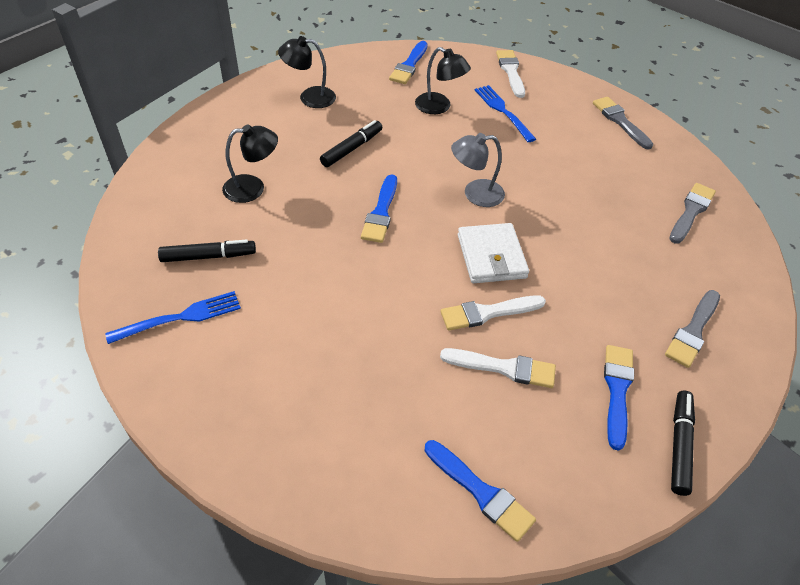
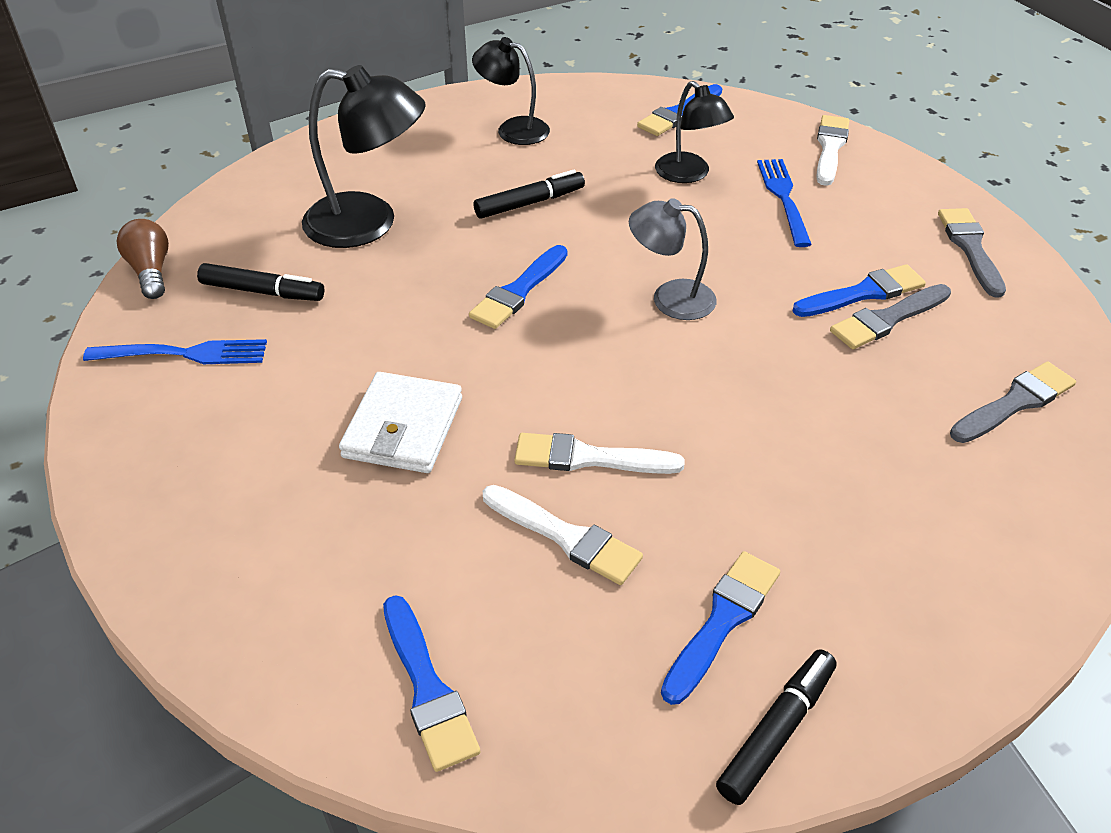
camera: 25 degrees right, 5 degrees down
(115, 262) = (151, 271): none -> brown light bulb
(253, 188) = (369, 223): black lamp -> black lamp, size x1.59
(491, 256) = (642, 385): white wallet -> white wallet (403, 428)
(580, 163) = (863, 293): none -> blue brush
(693, 331) = (906, 575): grey brush -> grey brush (887, 319)

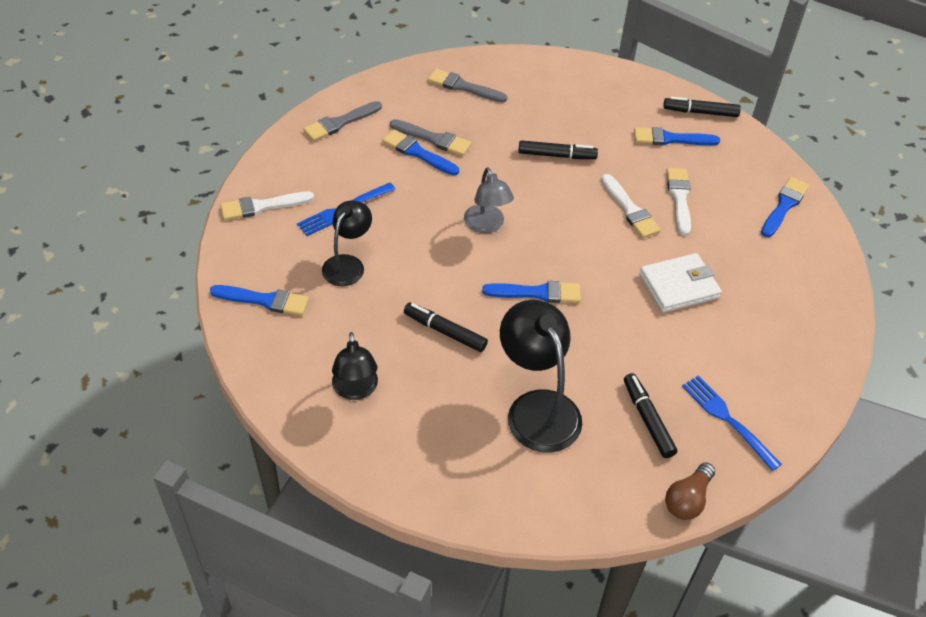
camera: 125 degrees left, 5 degrees up
(771, 434) = (556, 155): none -> black marker

